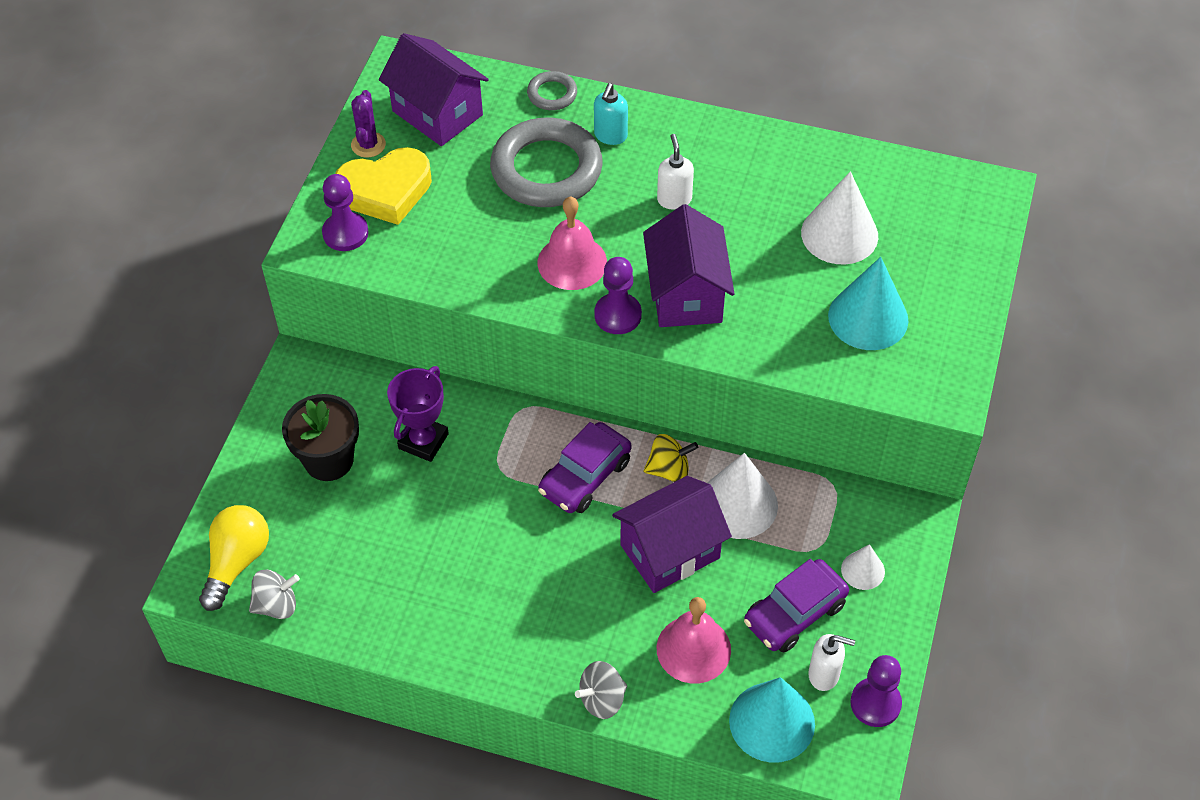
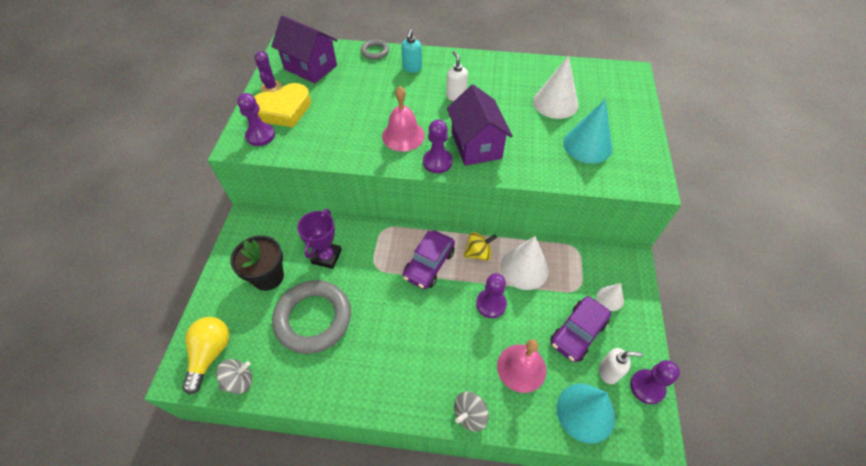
camera: 10 degrees left, 0 degrees up
(546, 169) = (378, 88): grey ring -> grey ring (313, 319)
(670, 551) = (491, 304): purple house -> purple pawn

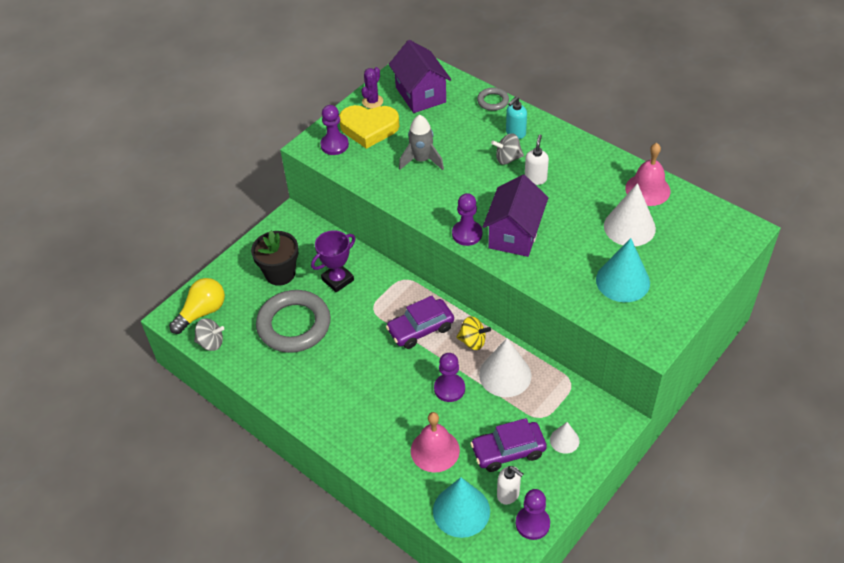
camera: 35 degrees right, 5 degrees down
(351, 118) = (421, 160): none -> grey rocket
(403, 135) = (455, 197): pink bell -> pink bell (647, 189)
(470, 415) = (365, 460): grey spinning top -> grey spinning top (507, 158)

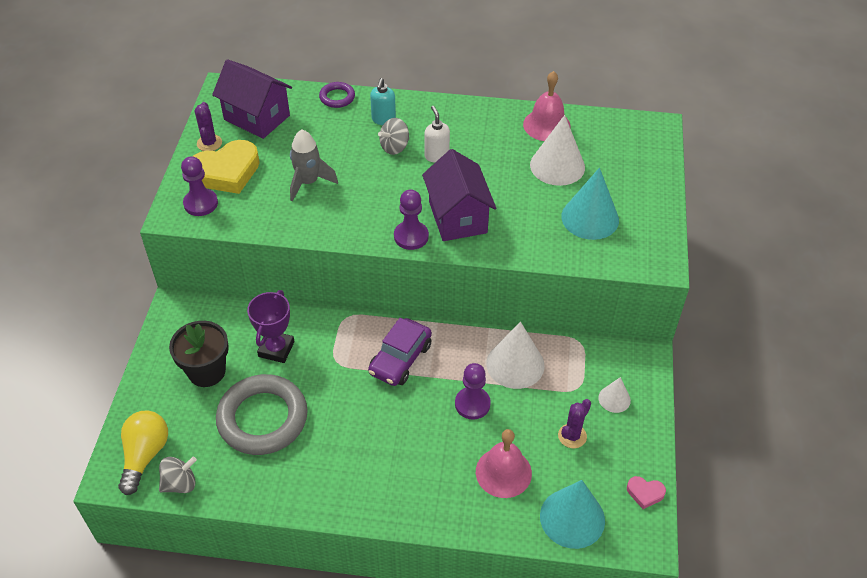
camera: 35 degrees left, 0 degrees up
(473, 341) = (460, 346): yellow spinning top -> none
(493, 101) = (337, 97): grey ring -> purple ring
(508, 451) = (572, 436): purple car -> purple cactus
(508, 494) = (603, 477): white soap dispenser -> none
(532, 523) = (645, 493): purple pawn -> pink heart

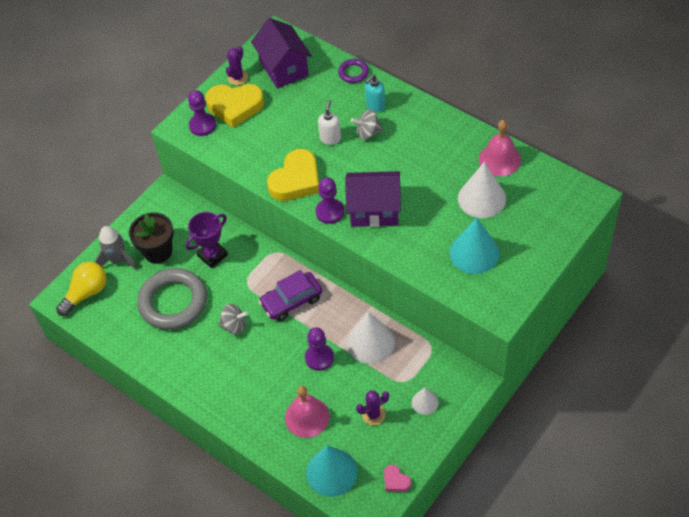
camera: 35 degrees right, 5 degrees up
(180, 483) = (96, 323): grey spinning top -> grey spinning top (234, 326)
(308, 182) = (286, 138): grey rocket -> grey rocket (117, 260)
(350, 219) = (296, 180): none -> yellow heart
(436, 156) = (394, 152): white soap dispenser -> white soap dispenser (330, 138)
(458, 217) = (374, 210): purple house -> purple house turned 75 degrees clockwise

